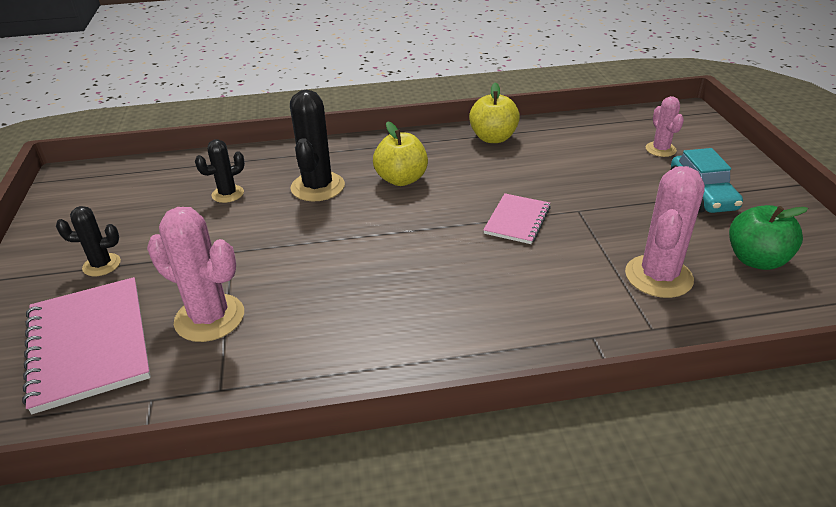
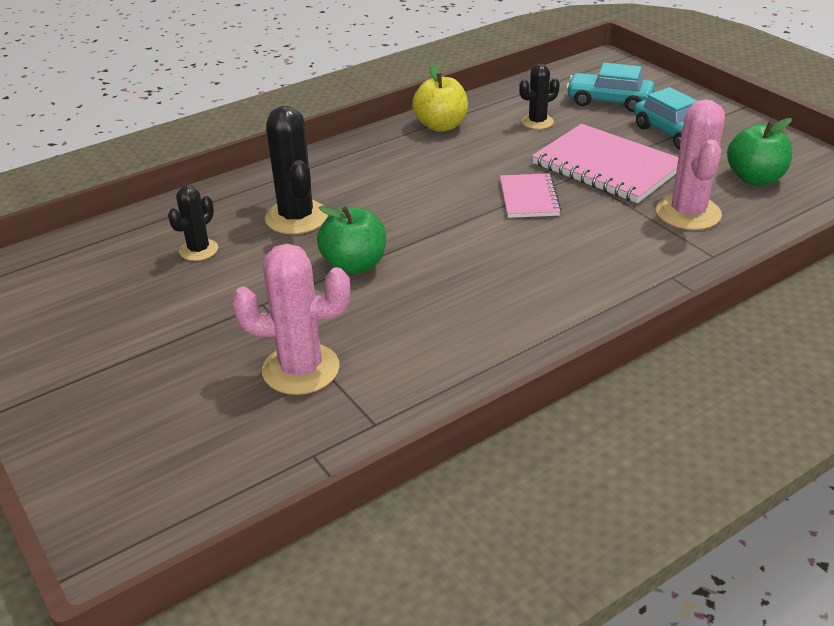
camera: 25 degrees left, 0 degrees up
(89, 344) = (191, 433): pink notebook -> pink notebook (607, 166)
(102, 265) = (121, 358): black cactus -> black cactus (537, 122)
(326, 240) = (354, 265): none -> green apple
(401, 179) = (381, 188): yellow apple -> none
(660, 149) = (609, 101): pink cactus -> turquoise car

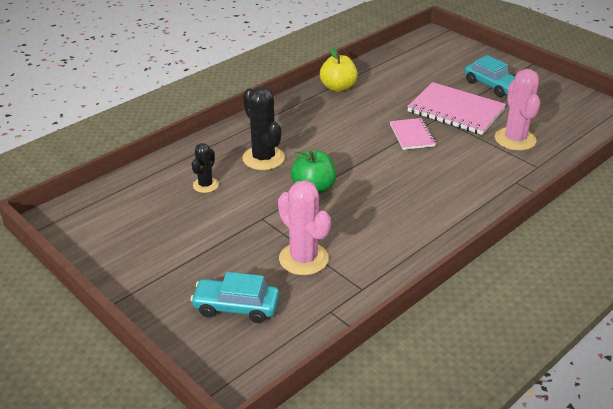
camera: 10 degrees left, 0 degrees up
(301, 369) = (303, 259): pink cactus -> pink cactus turned 60 degrees clockwise
(537, 122) = (401, 82): black cactus -> none
(609, 101) = (444, 64): turquoise car -> turquoise car (236, 307)
(755, 178) = (550, 113): green apple -> none

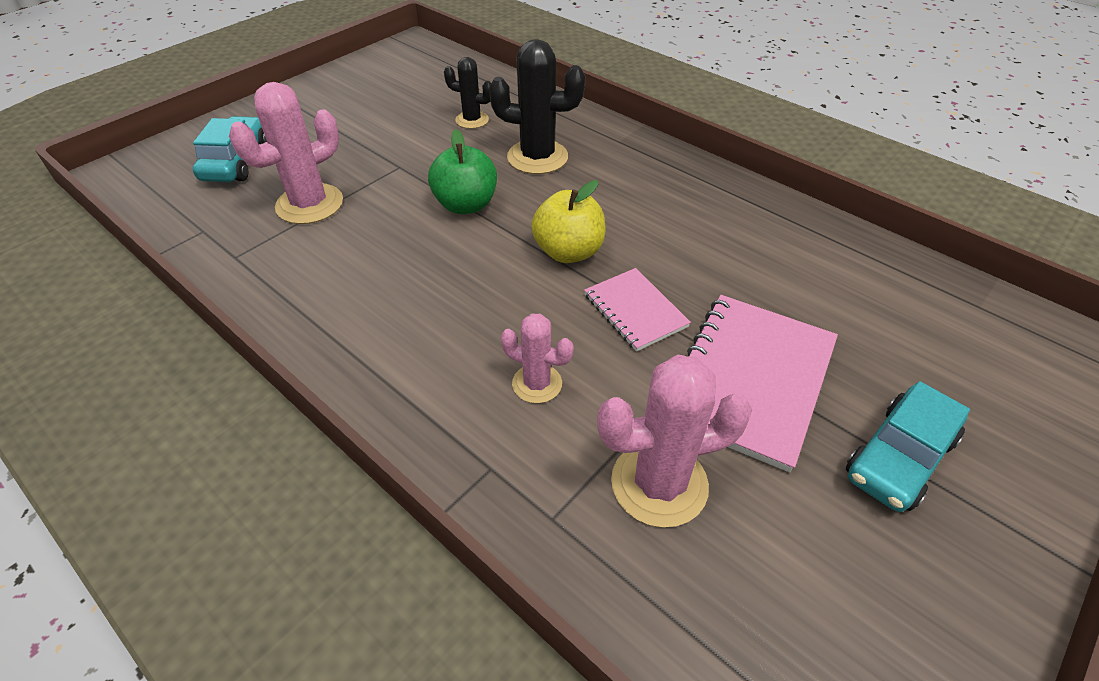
camera: 85 degrees right, 10 degrees up
(263, 158) = (537, 157): black cactus -> black cactus turned 45 degrees clockwise
(338, 88) = (769, 217): yellow apple -> yellow apple (568, 252)
(412, 135) = (635, 311): pink notebook -> pink notebook turned 75 degrees clockwise
(464, 167) = (537, 384): none -> pink cactus

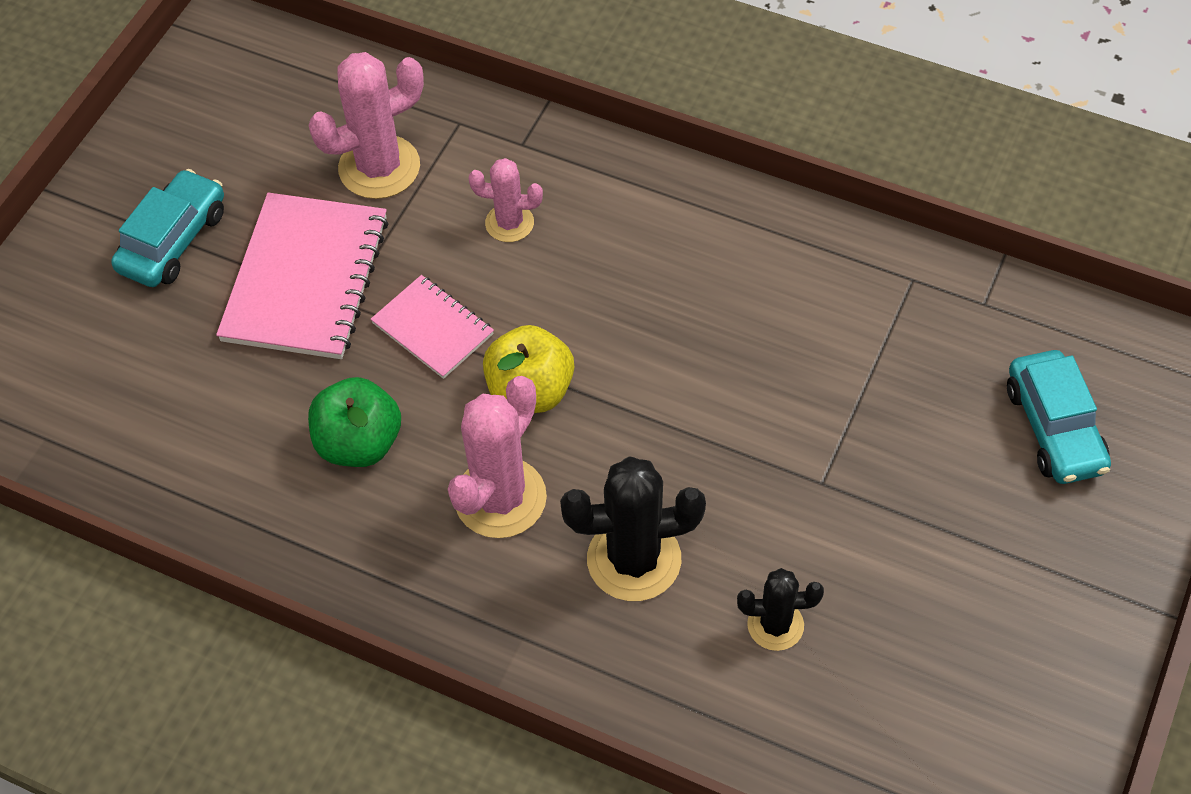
camera: 165 degrees right, 10 degrees up
(309, 204) = (891, 379): pink cactus -> pink cactus (500, 498)
(466, 205) = (690, 434): green apple -> green apple (359, 443)

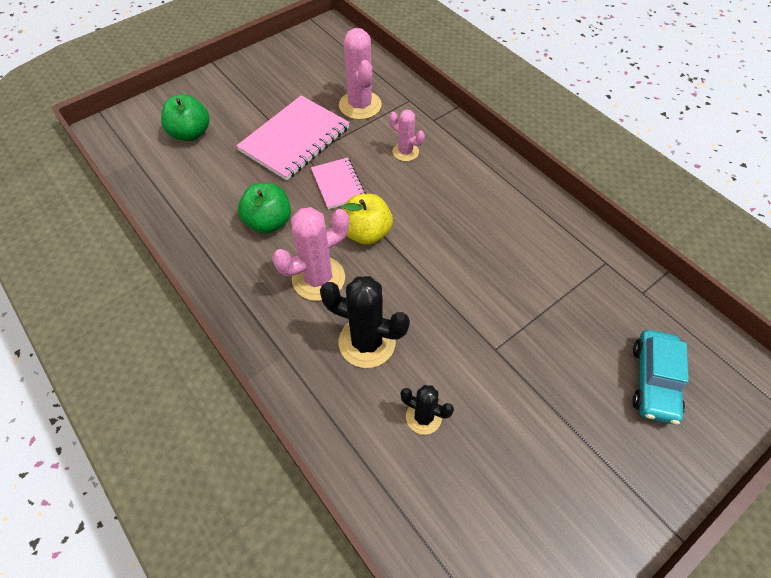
camera: 25 degrees right, 0 degrees up
(109, 346) = (191, 133): none -> green apple
(173, 240) = (249, 101): turquoise car -> none
(379, 167) = (360, 105): pink cactus -> pink cactus turned 75 degrees clockwise

